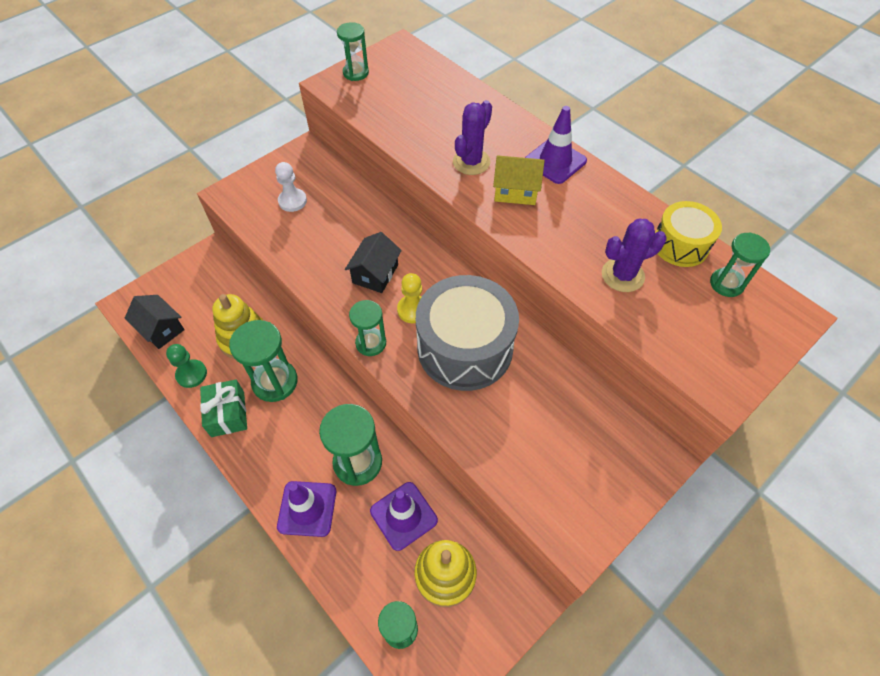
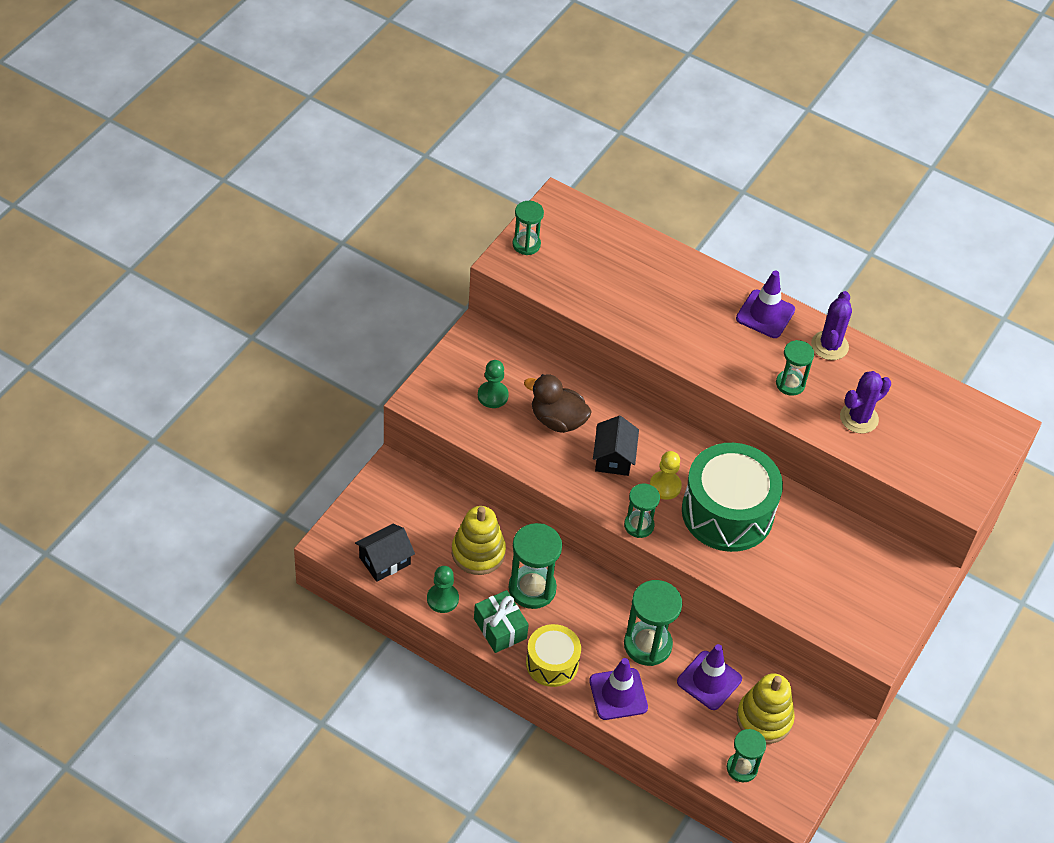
camera: 20 degrees left, 5 degrees down
(161, 329) = (384, 561): black house -> black house turned 60 degrees counterclockwise
(292, 201) = (492, 395): white pawn -> green pawn
(339, 231) = (557, 420): none -> brown duck
(465, 348) = (727, 512): grey drum -> green drum
(471, 162) = (686, 329): purple cactus -> purple cactus (829, 346)
(515, 191) = (739, 353): yellow house -> none
(680, 245) = (900, 380): yellow drum -> yellow drum (552, 663)
(726, 284) = (947, 409): green hourglass -> green hourglass (790, 384)

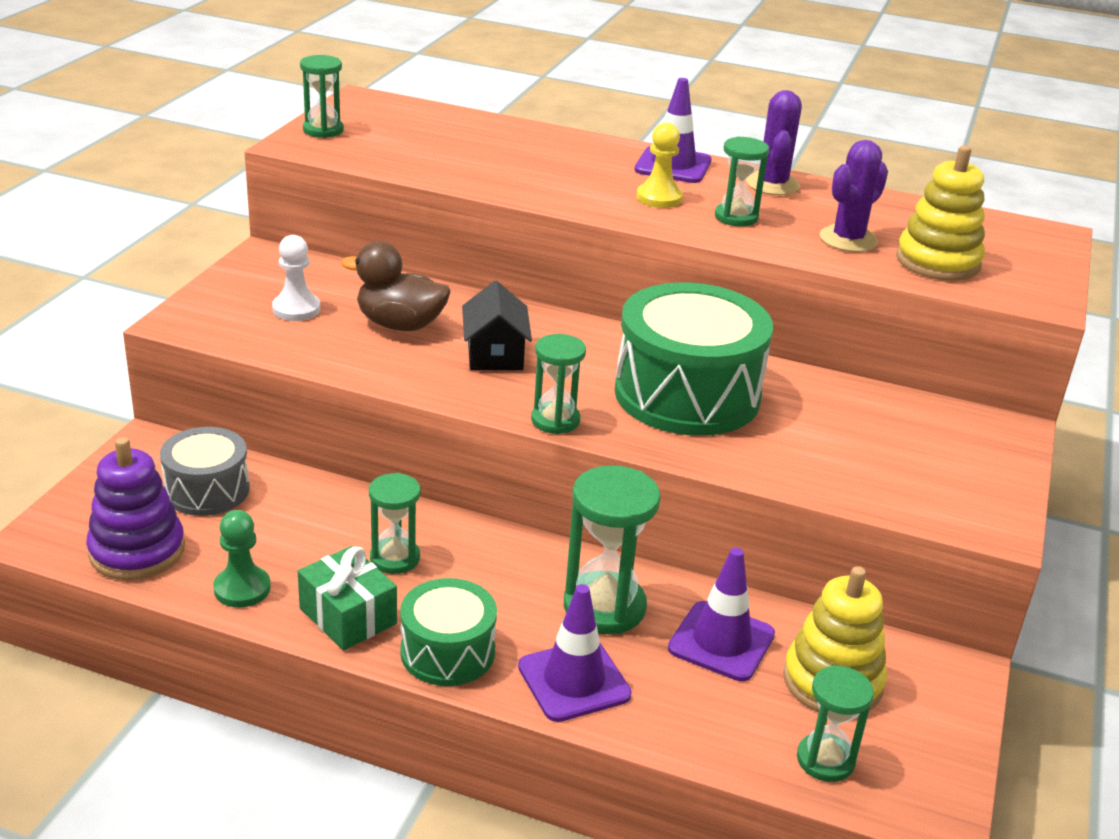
camera: 10 degrees left, 20 degrees down
(384, 561) = (137, 551): black house -> purple stacking toy
(426, 516) = (207, 490): none -> grey drum
(478, 552) = (298, 524): yellow stacking toy -> yellow stacking toy (938, 262)
(492, 395) = (296, 309): green pawn -> white pawn
(532, 589) = (395, 558): green hourglass -> green hourglass, size x0.62
(552, 663) = (447, 652): yellow drum -> green drum
(665, 486) = (582, 376): yellow pawn -> yellow pawn (659, 198)

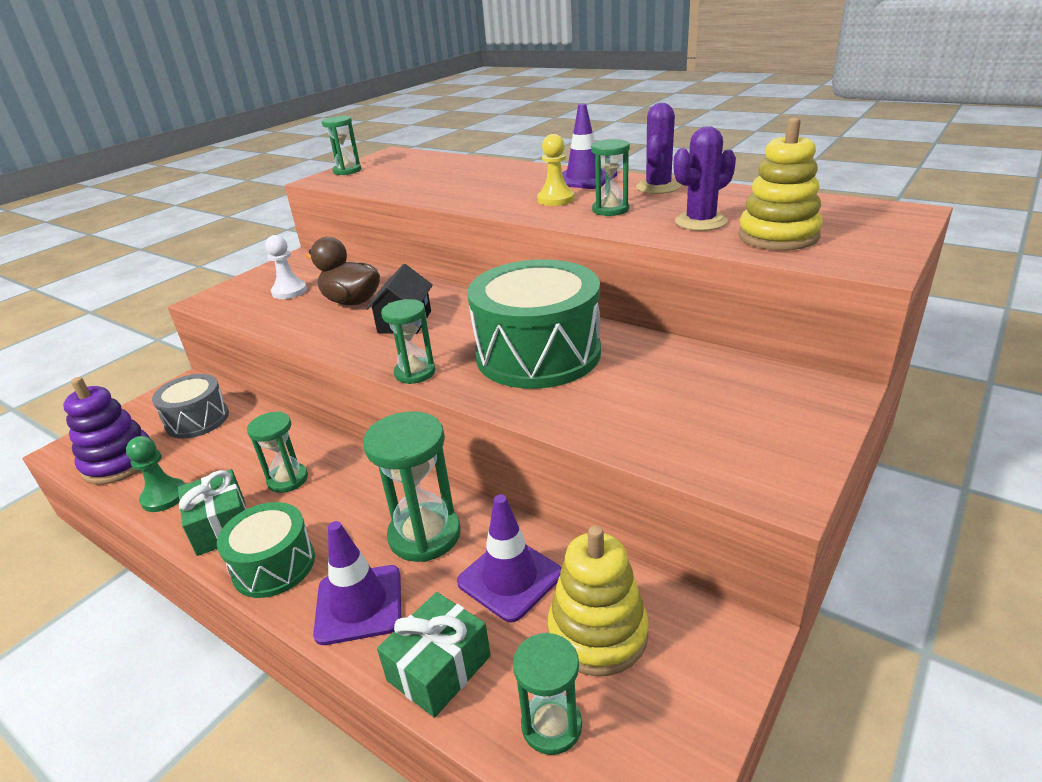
camera: 20 degrees right, 0 degrees up
(694, 727) = (439, 668): none -> green gift

